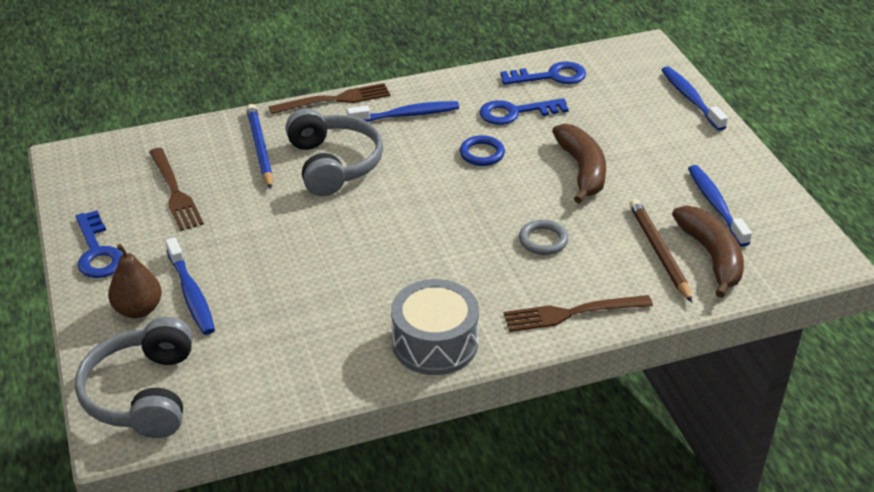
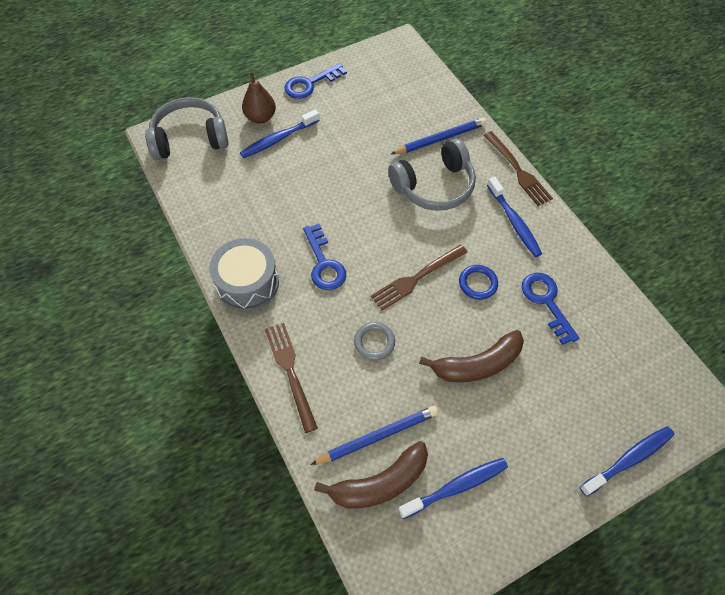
camera: 80 degrees right, 20 degrees up
(175, 192) = (378, 105): brown fork -> brown fork (416, 278)
(551, 76) = (616, 325): blue key -> blue key (324, 263)
(658, 251) = (378, 436): brown pencil -> blue pencil

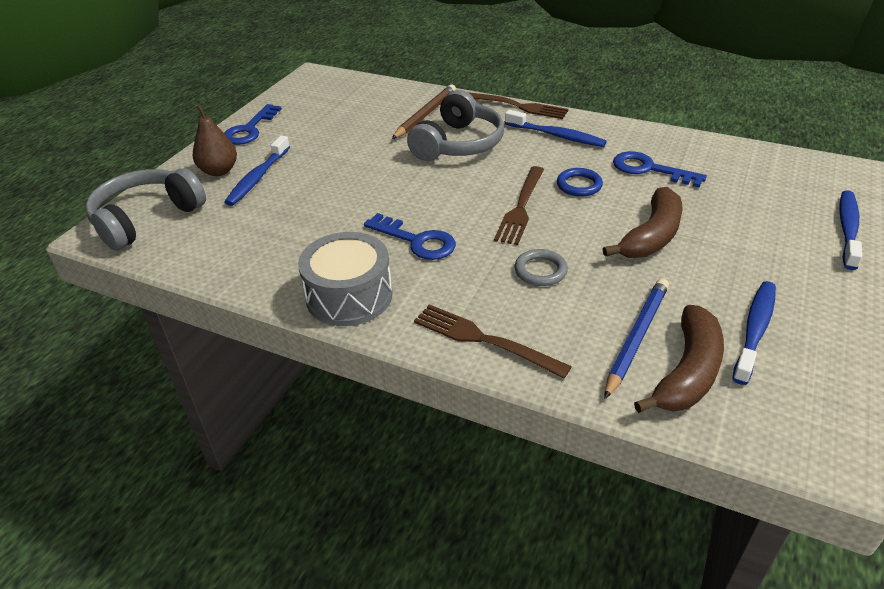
camera: 35 degrees left, 20 degrees down
(440, 139) = (425, 114): blue pencil -> brown pencil

